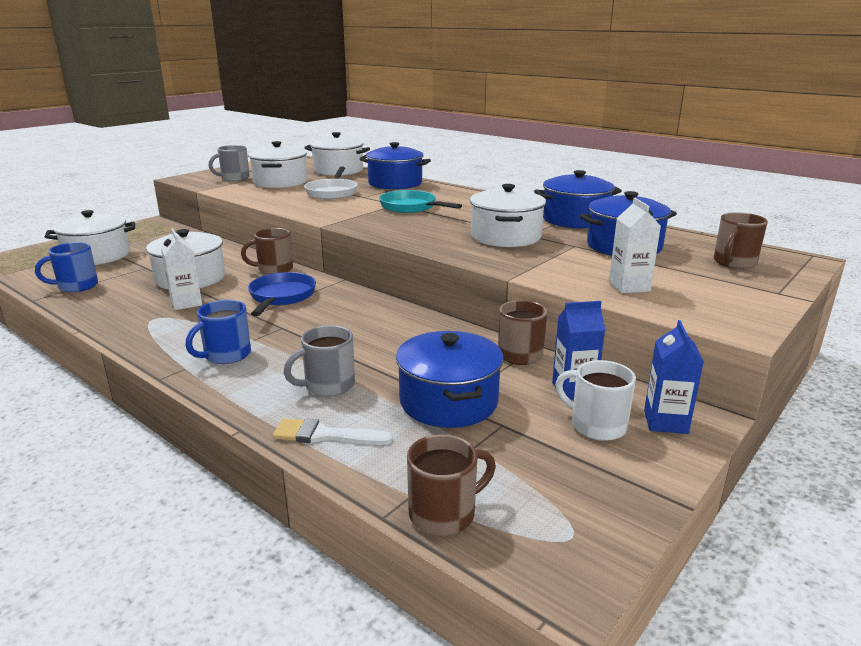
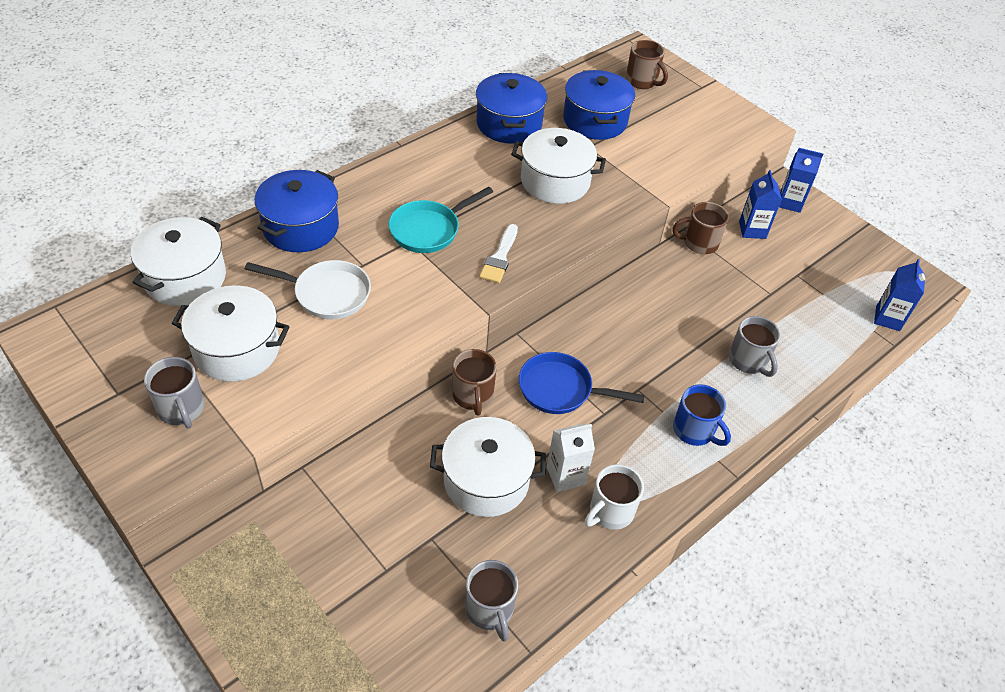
camera: 85 degrees left, 25 degrees up
(76, 286) = (490, 609): blue mug -> grey mug
(97, 256) = (360, 614): white pot -> none
(325, 435) = (816, 366): white brush -> white brush (500, 257)
(444, 513) = (887, 318): brown mug -> blue carton
(448, 401) = (769, 295): blue pot -> none
(596, 425) = (795, 233): white mug -> white mug (610, 512)
(629, 286) = (687, 148): white carton -> none

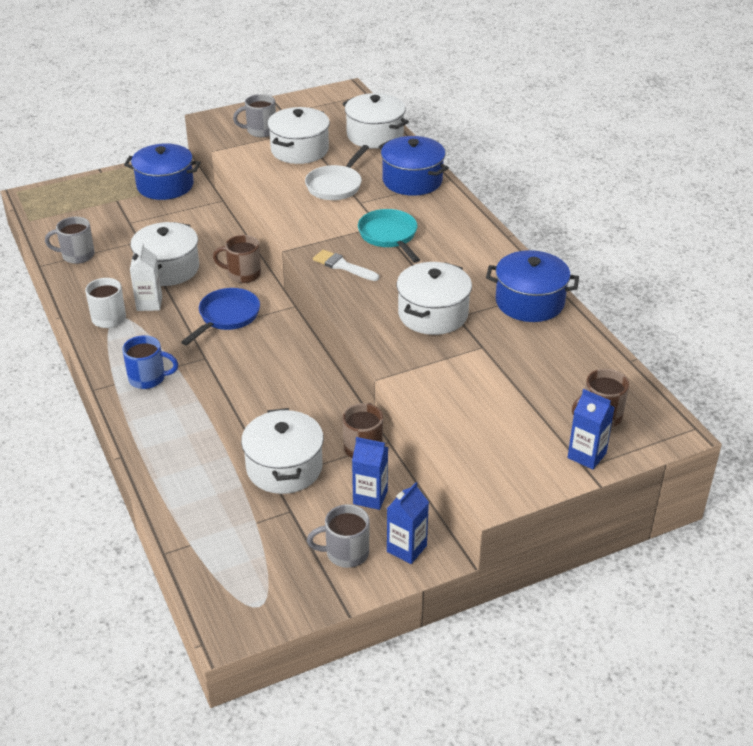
camera: 110 degrees right, 10 degrees down
(595, 120) = (527, 361): blue pot -> blue pot (165, 185)
(694, 431) = (148, 378): blue mug -> blue mug turned 150 degrees counterclockwise
(748, 361) = (200, 434): grey mug -> grey mug (345, 553)
(753, 289) = (284, 467): none -> white pot
(887, 318) = (199, 564): blue carton -> blue carton (586, 455)

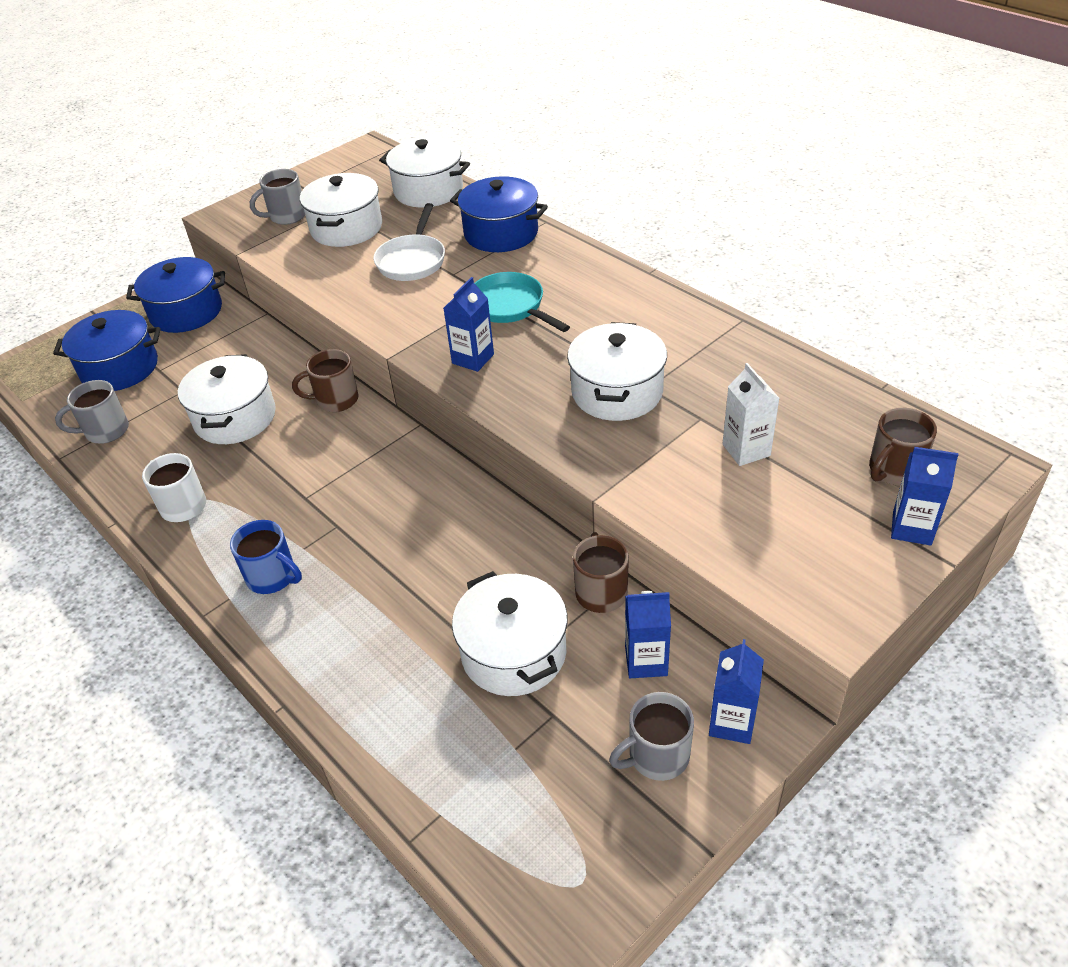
camera: 15 degrees left, 5 degrees up
(148, 378) = (273, 577): blue mug -> blue mug turned 45 degrees clockwise
(149, 303) = (230, 471): white carton -> white carton (746, 450)
(227, 317) = (340, 462): blue pan -> none
(343, 266) = (473, 359): white brush -> blue carton
(529, 302) = (722, 346): blue pot -> blue pot (120, 368)

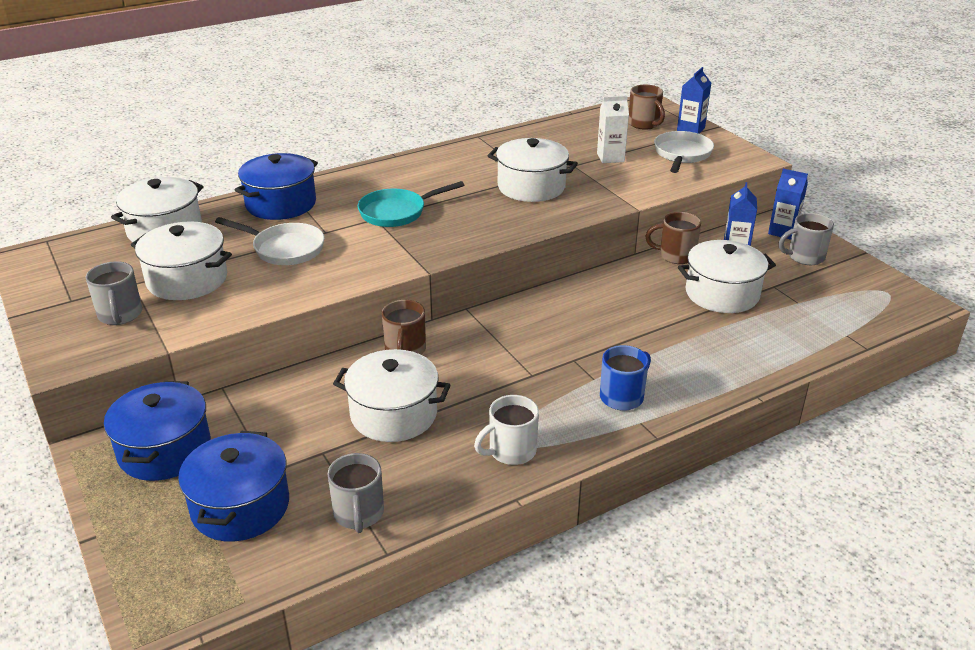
camera: 80 degrees left, 10 degrees down
(473, 359) = (456, 235): blue carton -> none
(657, 756) = (804, 257): grey mug -> grey mug turned 90 degrees clockwise
(802, 527) = (682, 154): none -> white pan

